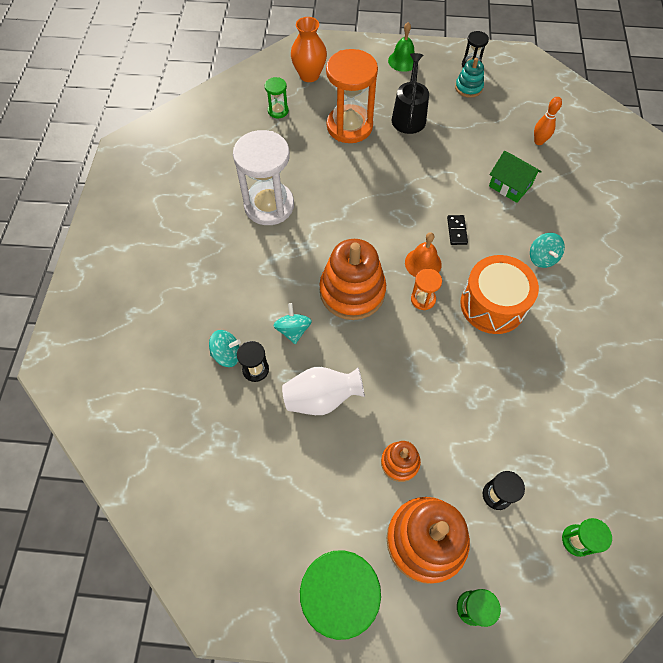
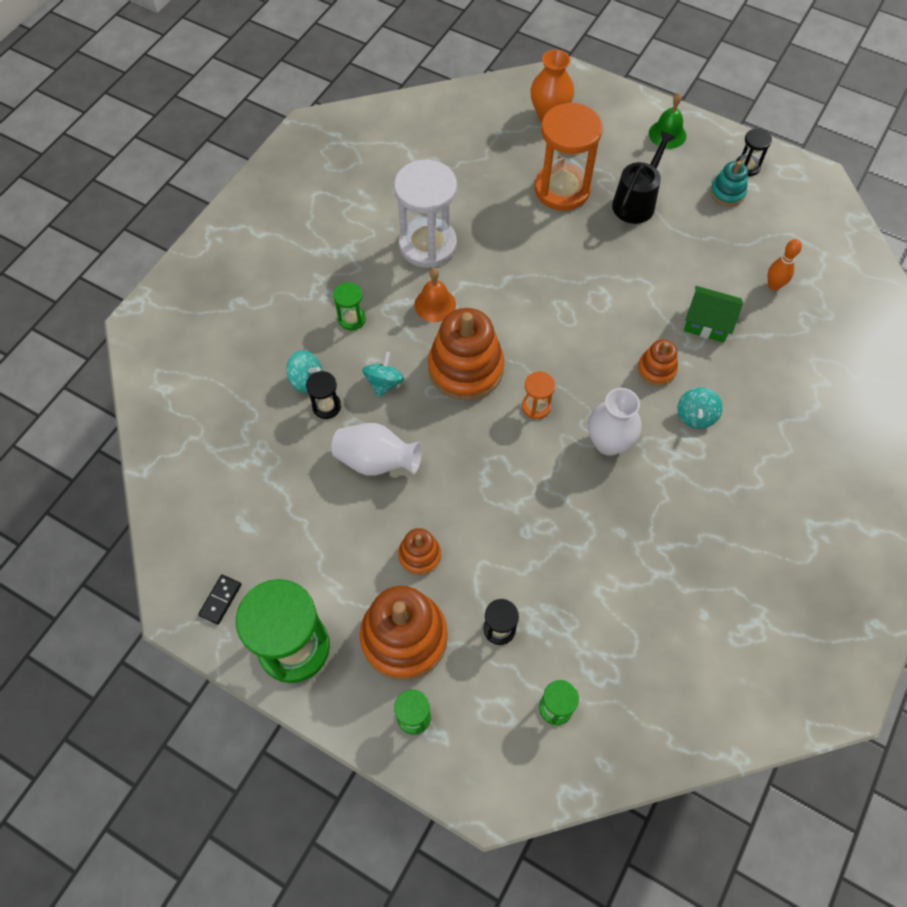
camera: 25 degrees right, 0 degrees up
(278, 111) = (492, 144): green hourglass -> green hourglass (352, 319)
(423, 263) = (558, 369): orange bell -> orange bell (435, 304)
(456, 231) = (616, 349): black domino -> black domino (220, 600)
(492, 305) = (609, 442): orange drum -> white vase
(494, 234) = (656, 369): none -> orange stacking toy
(510, 186) = (707, 323): green house -> green house turned 45 degrees counterclockwise

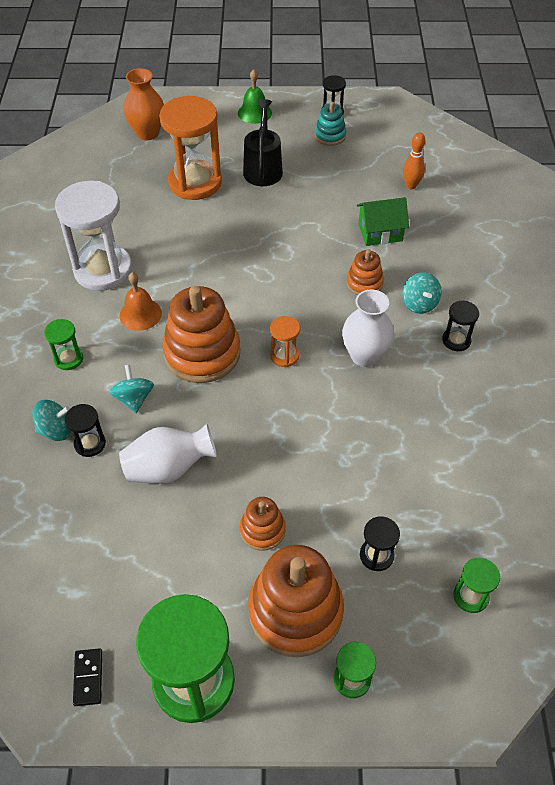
camera: 30 degrees left, 10 degrees down
(706, 470) = (456, 340): none -> black hourglass

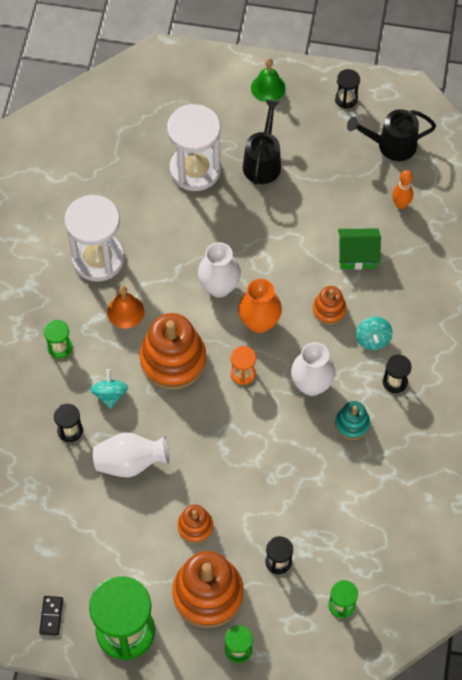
camera: 10 degrees right, 10 degrees up
(56, 430) = (44, 413): turquoise spinning top -> none
(147, 133) = (158, 99): orange vase -> orange vase (259, 322)
(195, 182) = (195, 169): orange hourglass -> white hourglass
(240, 278) = (219, 287): none -> white vase
(330, 136) = (337, 129): turquoise stacking toy -> turquoise stacking toy (352, 424)
(387, 141) = (391, 145): none -> black watering can

